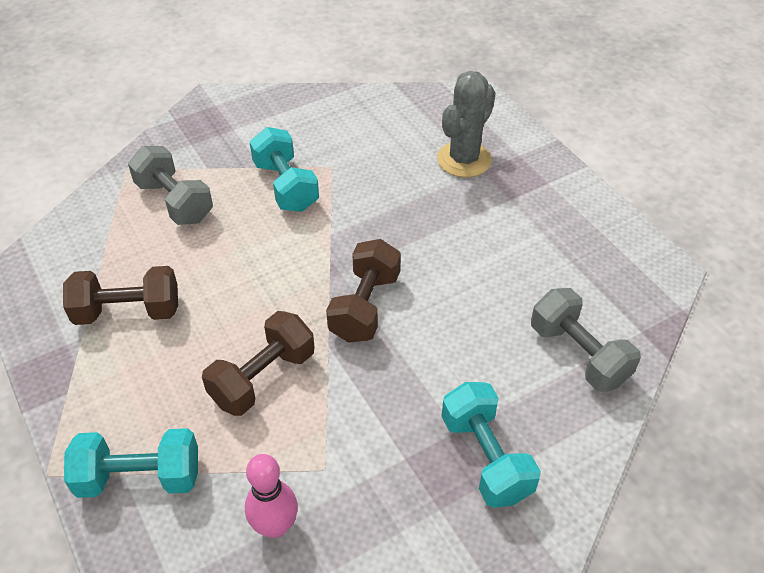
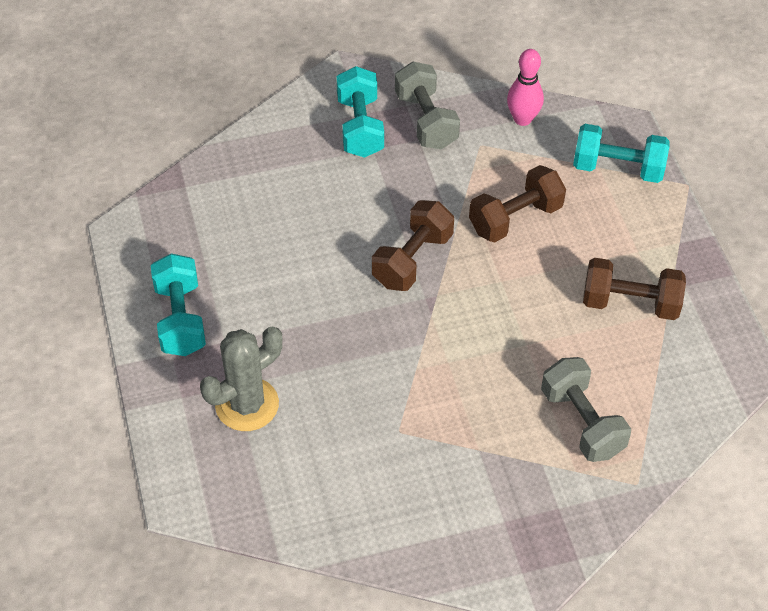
camera: 165 degrees left, 5 degrees up
(286, 186) = (456, 415): turquoise dumbbell -> turquoise dumbbell (180, 319)
(578, 354) = (249, 179): grey dumbbell -> grey dumbbell (426, 120)

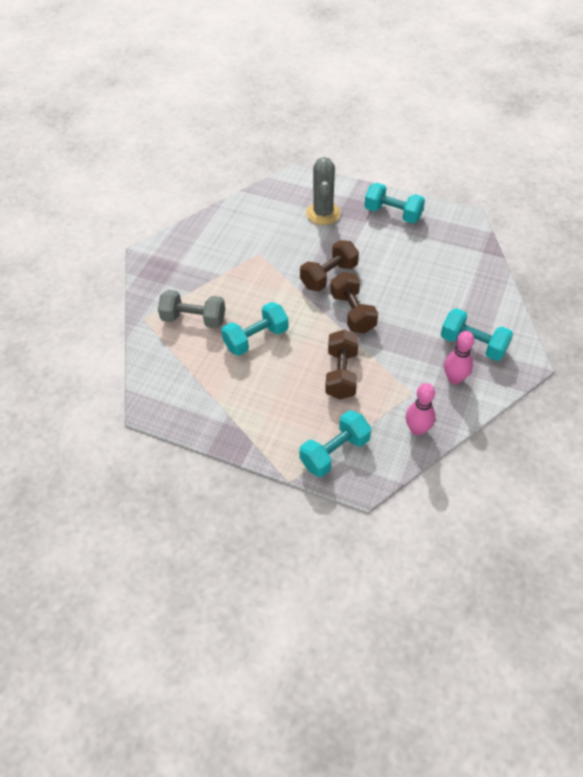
camera: 130 degrees right, 0 degrees up
(426, 120) = (454, 379): grey dumbbell -> pink bowling pin
(545, 332) = (256, 338): none -> turquoise dumbbell
(630, 303) = (237, 387): brown dumbbell -> brown dumbbell (329, 276)

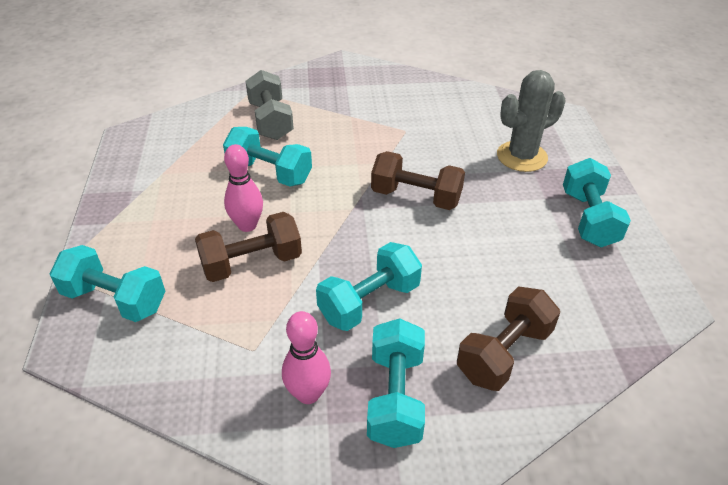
camera: 60 degrees right, 10 degrees down
(352, 313) = (367, 239): brown dumbbell -> brown dumbbell (504, 353)
(403, 331) = (369, 302): none -> turquoise dumbbell
(417, 429) = (186, 377): pink bowling pin -> pink bowling pin (247, 225)

